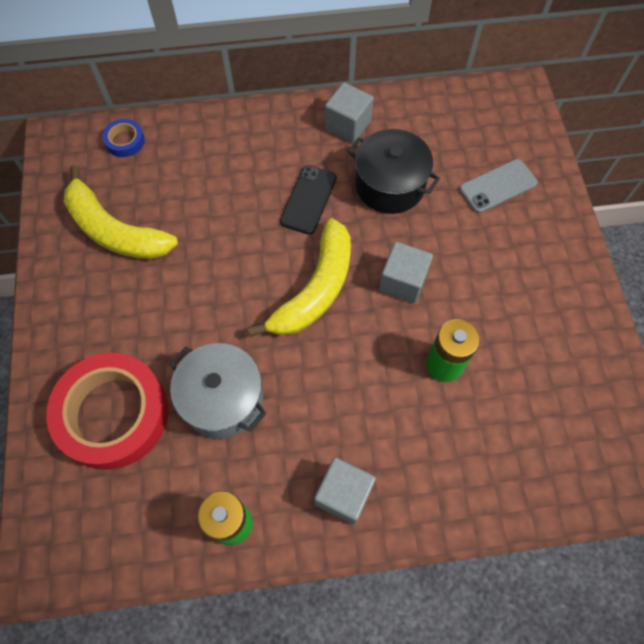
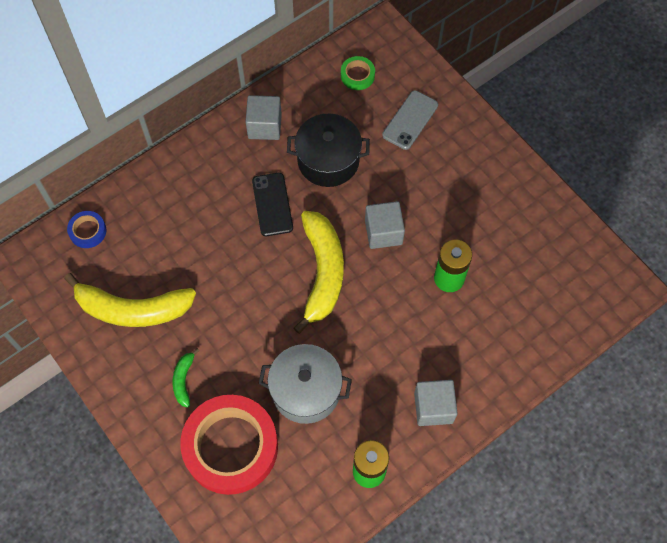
camera: 30 degrees left, 0 degrees up
(114, 322) = (183, 380): none -> green banana
(469, 120) = (357, 75): none -> green tape

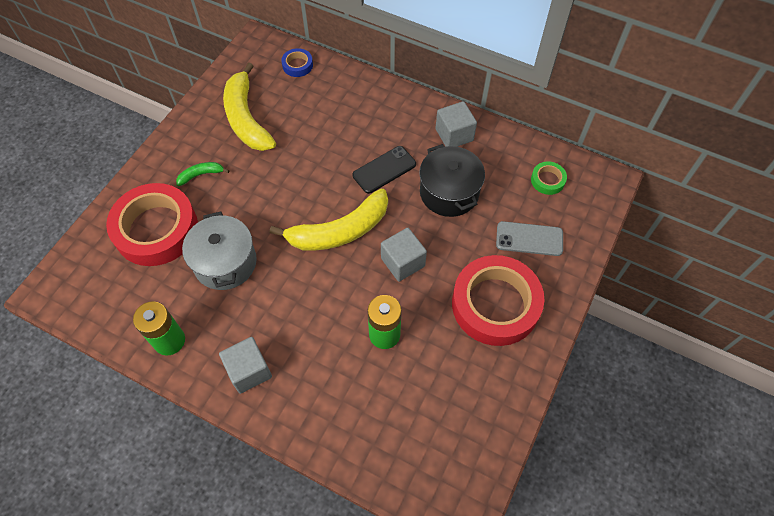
camera: 65 degrees right, 5 degrees down
(461, 177) = (495, 304): none -> red tape

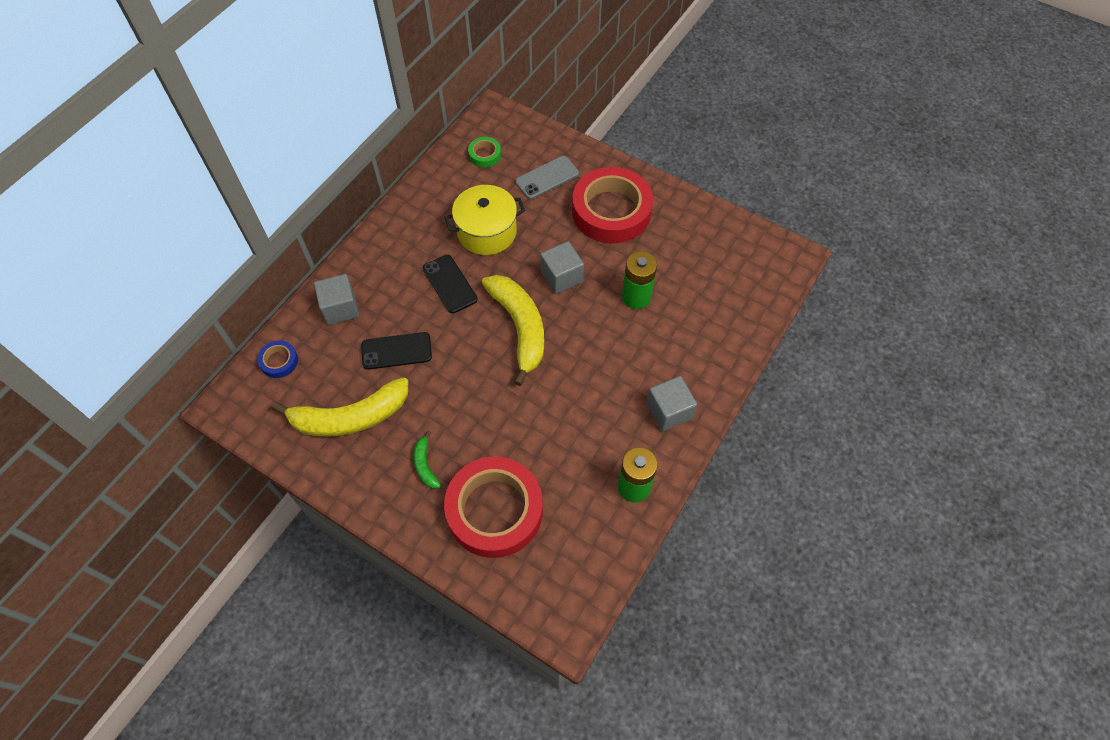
camera: 85 degrees left, 0 degrees up
(225, 262) = (546, 435): grey pot -> none
(310, 140) = (396, 351): none -> black phone
(449, 192) = (487, 232): black pot -> yellow pot
(454, 135) = (416, 220): grey cube -> grey cube (340, 308)
(529, 239) = (547, 178): grey phone -> grey phone turned 45 degrees clockwise

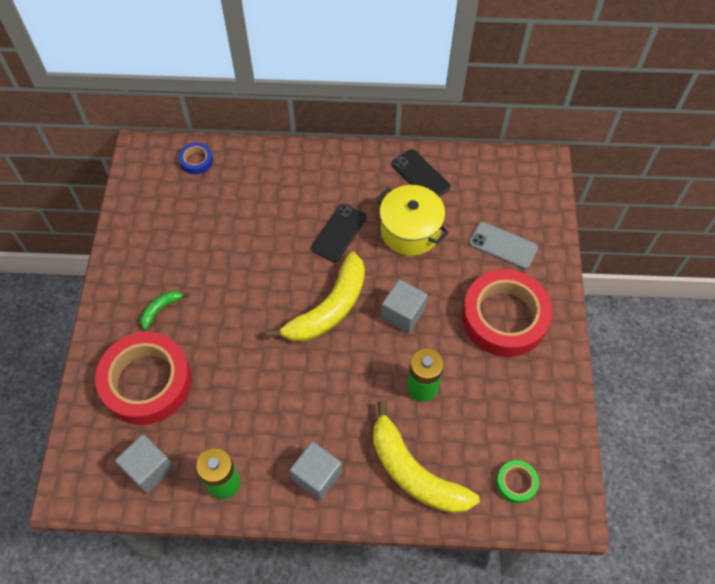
camera: 60 degrees right, 0 degrees up
(340, 308) = (267, 172): grey cube -> grey cube (149, 469)
(350, 417) = (174, 234): yellow banana -> yellow banana (414, 472)
(396, 351) = (251, 231): black phone -> black phone (420, 175)
(485, 155) = (491, 184): green tape -> green tape (516, 483)

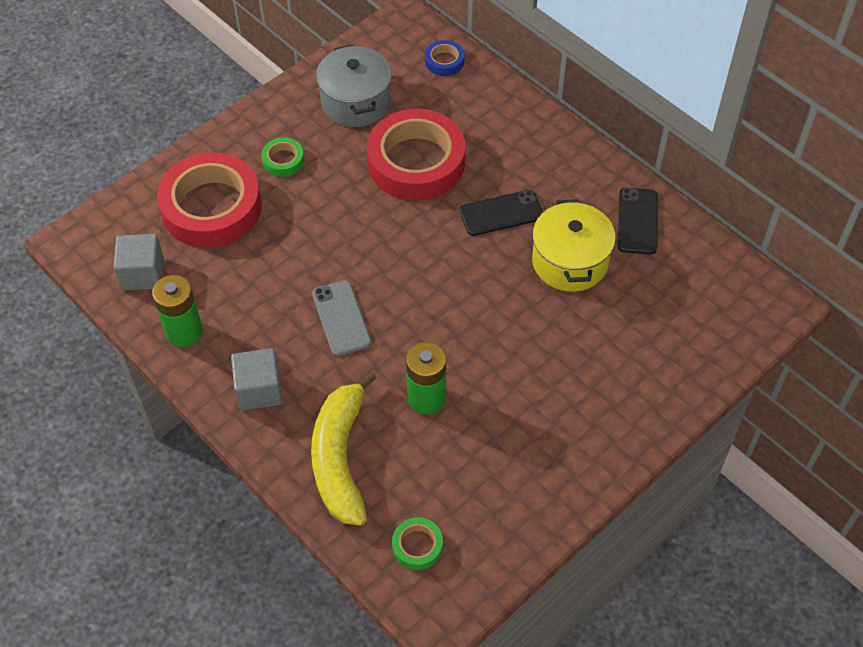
camera: 45 degrees right, 5 degrees down
(161, 309) = (283, 160): green banana -> green tape
(167, 231) = (356, 102): none -> grey pot
(329, 309) = (420, 269): yellow banana -> none
(403, 314) = (480, 325): grey cube -> none
(503, 245) = (647, 343): grey phone -> grey phone (341, 318)
(504, 317) = (572, 405): red tape -> red tape (416, 162)

